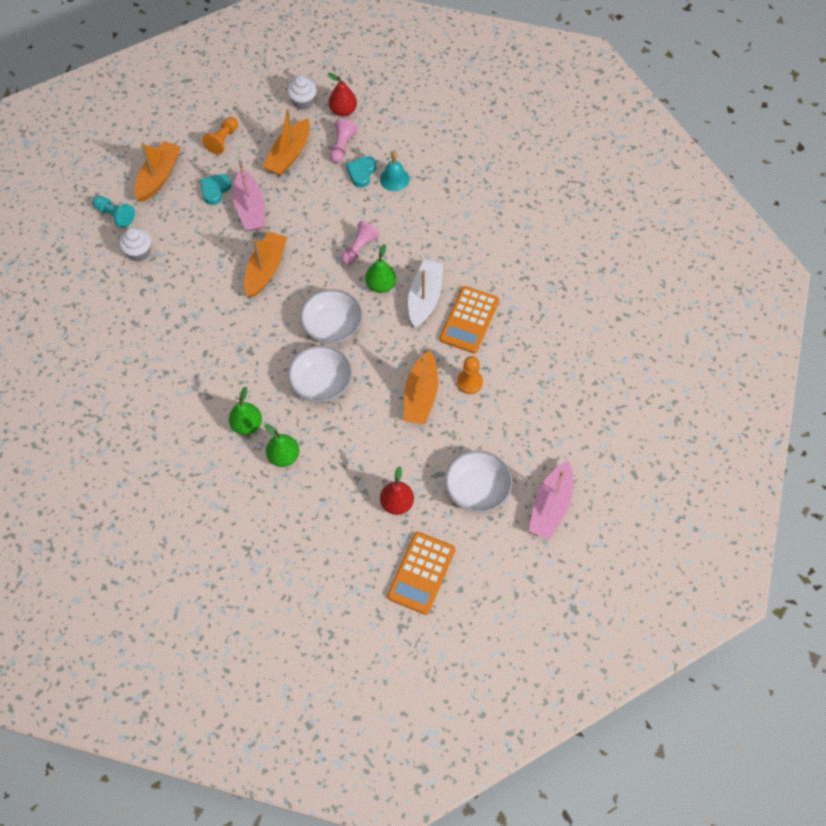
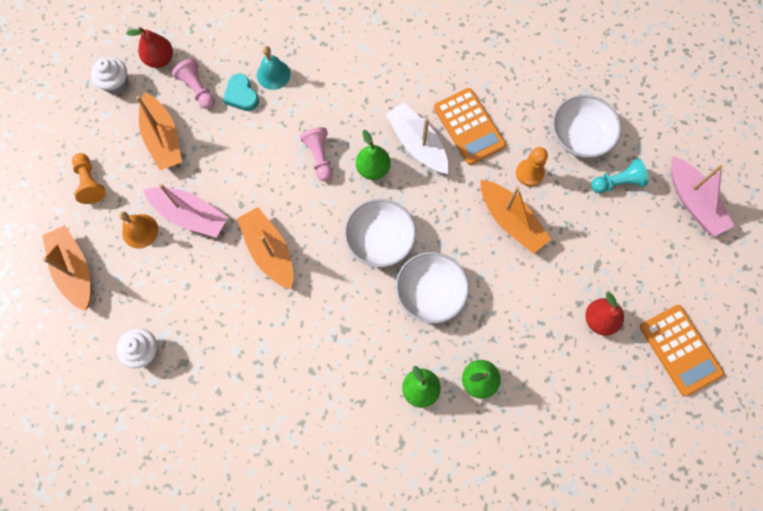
camera: 50 degrees left, 10 degrees up
(115, 215) = (80, 343): turquoise pawn -> turquoise pawn (617, 182)
(215, 190) = (140, 231): turquoise heart -> orange bell
(477, 489) = (635, 245): white bowl -> white bowl (580, 136)

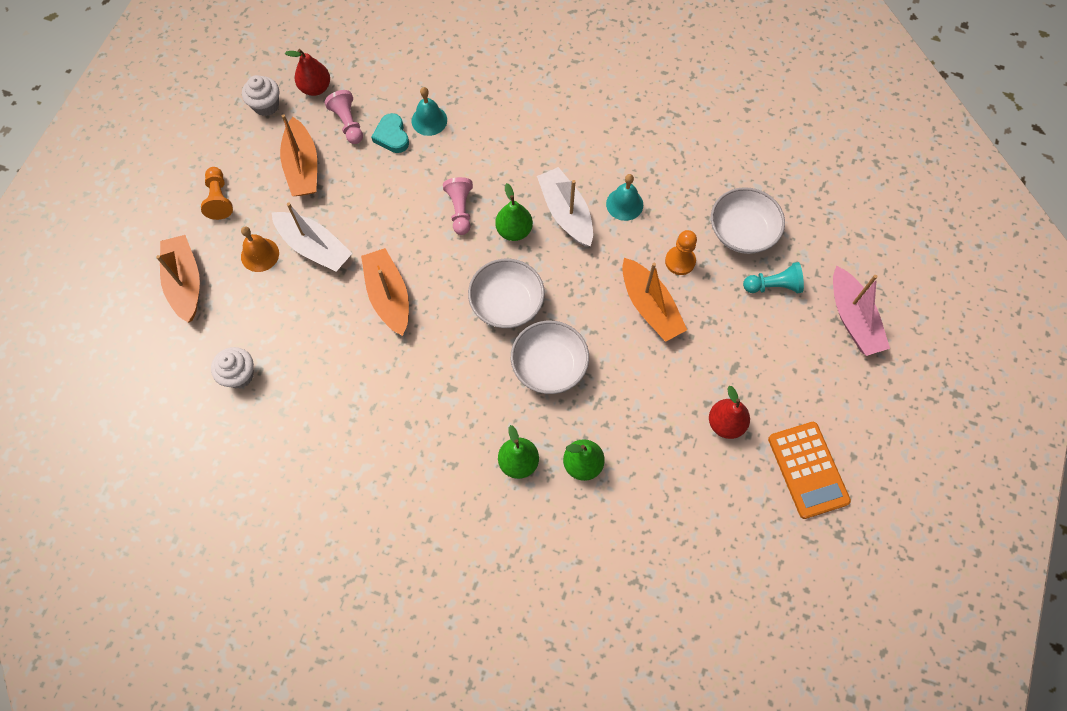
camera: 10 degrees right, 5 degrees down
(190, 215) = (314, 247): pink boat -> white boat
(469, 127) = (624, 204): orange calculator -> turquoise bell

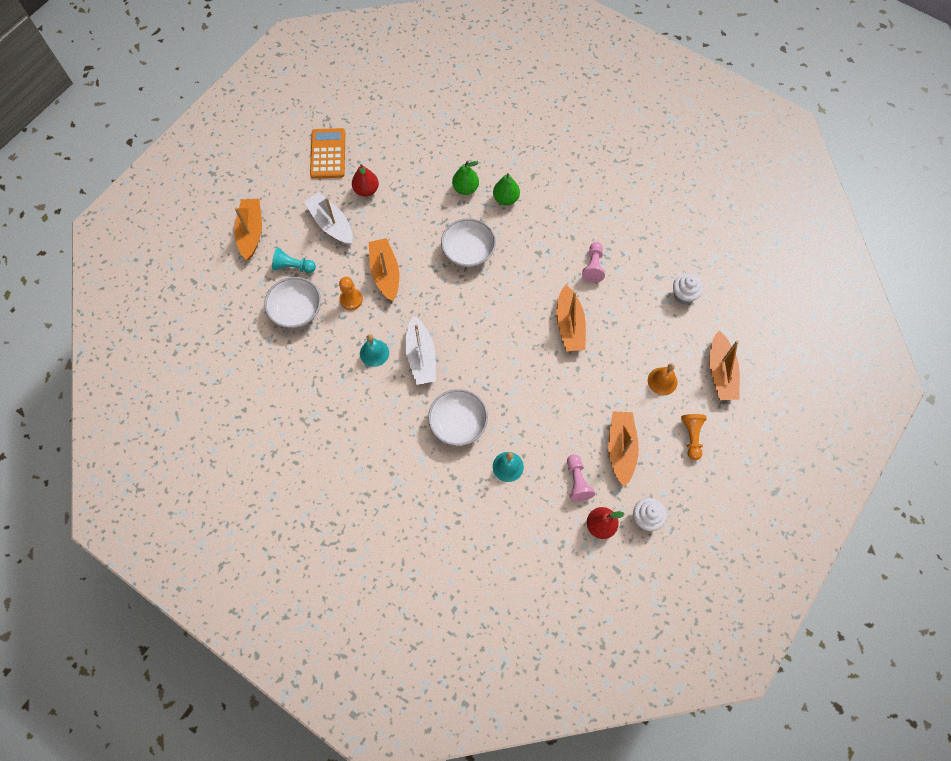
camera: 165 degrees left, 0 degrees up
(314, 247) = (619, 376): white boat -> white boat (331, 224)
(392, 136) = (542, 459): turquoise heart -> none
(460, 210) = (501, 379): pink pawn -> pink pawn (593, 266)
(507, 303) = (485, 300): white bowl -> white bowl (458, 423)
(514, 230) = (464, 352): green pear -> none
(853, 319) = (251, 232): pink boat -> orange boat

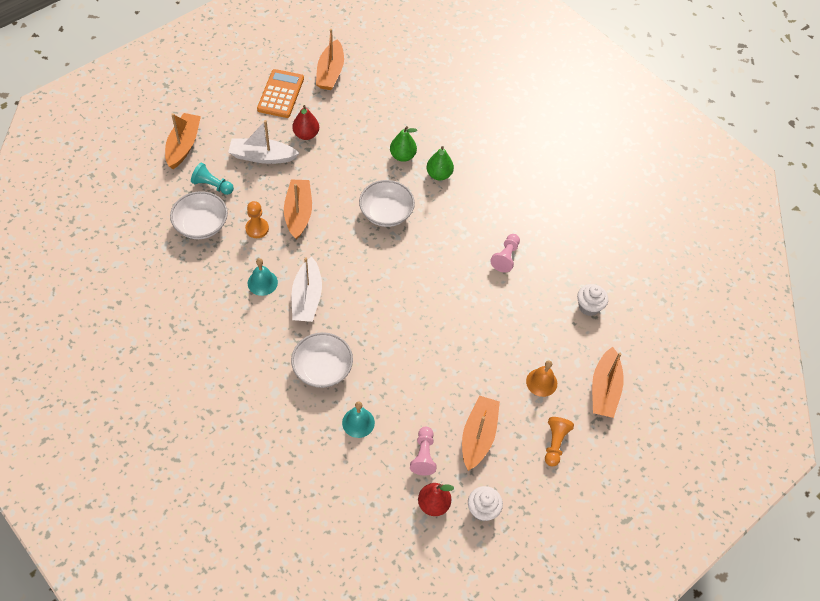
camera: 10 degrees right, 10 degrees down
(331, 224) = (262, 156): white boat -> white boat turned 60 degrees counterclockwise
(569, 325) = (464, 306): orange boat -> orange boat (330, 72)

